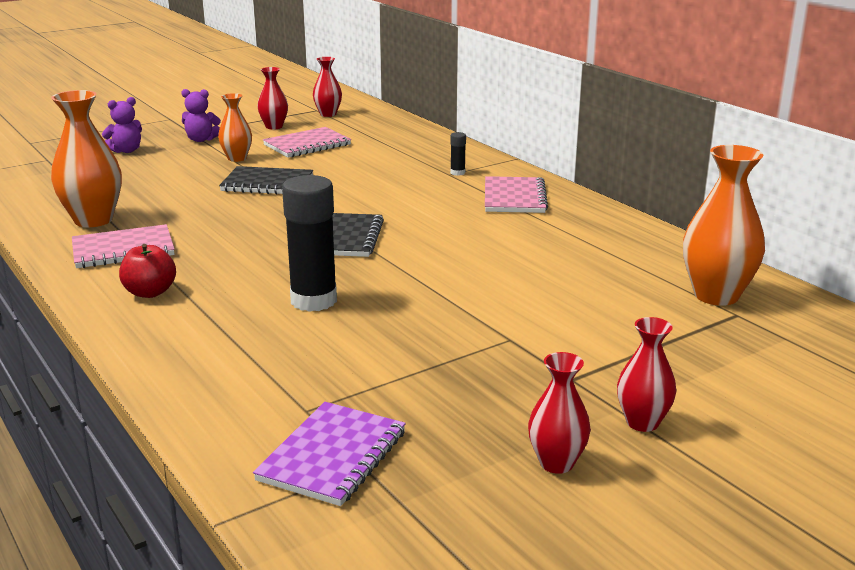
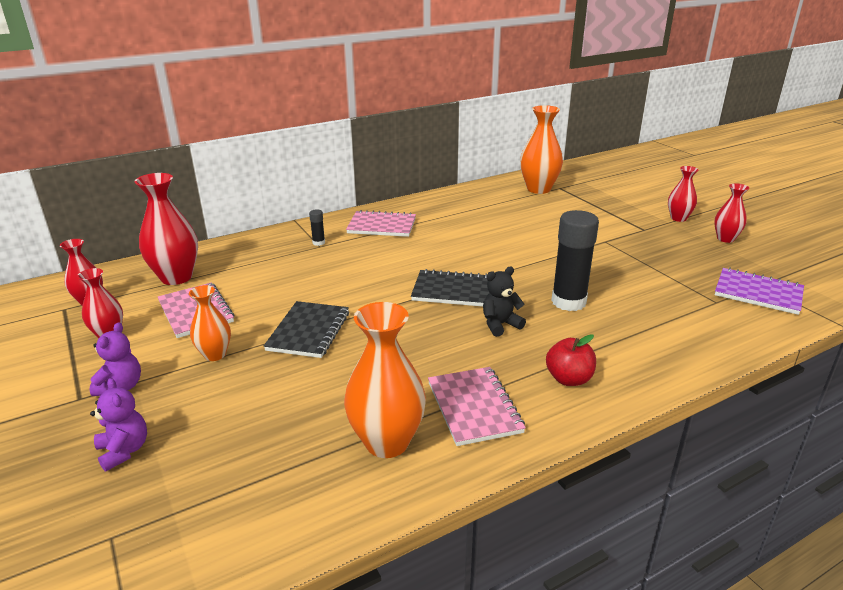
camera: 85 degrees left, 5 degrees up
(265, 261) = (500, 324): none -> black teddy bear
(371, 132) = (176, 277): none -> red vase

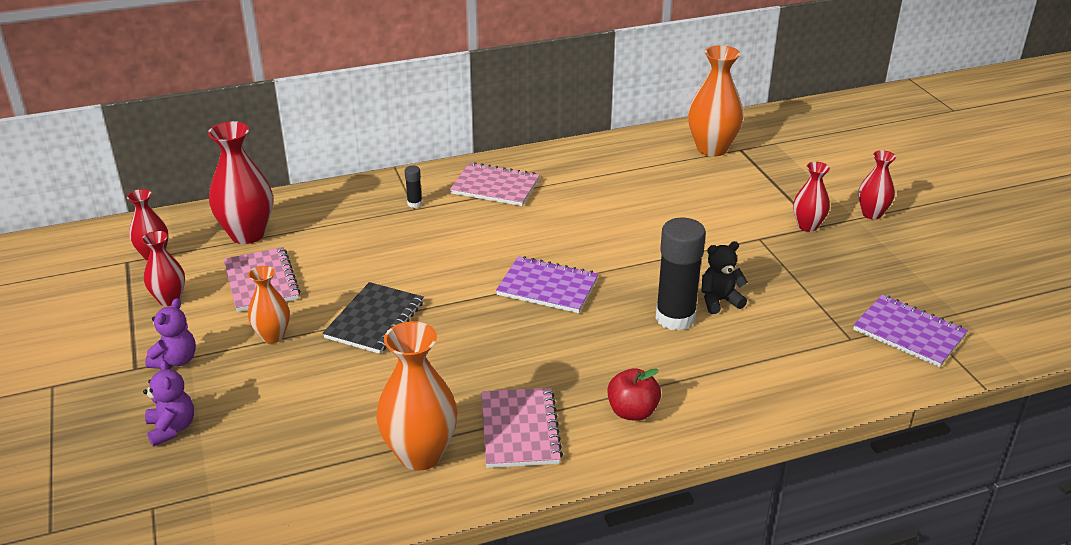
camera: 10 degrees right, 5 degrees up
(452, 291) = (547, 287): black notebook -> purple notebook
(500, 324) = (585, 337): black teddy bear -> black teddy bear (719, 301)
(725, 239) = (915, 251): red vase -> red vase (807, 226)

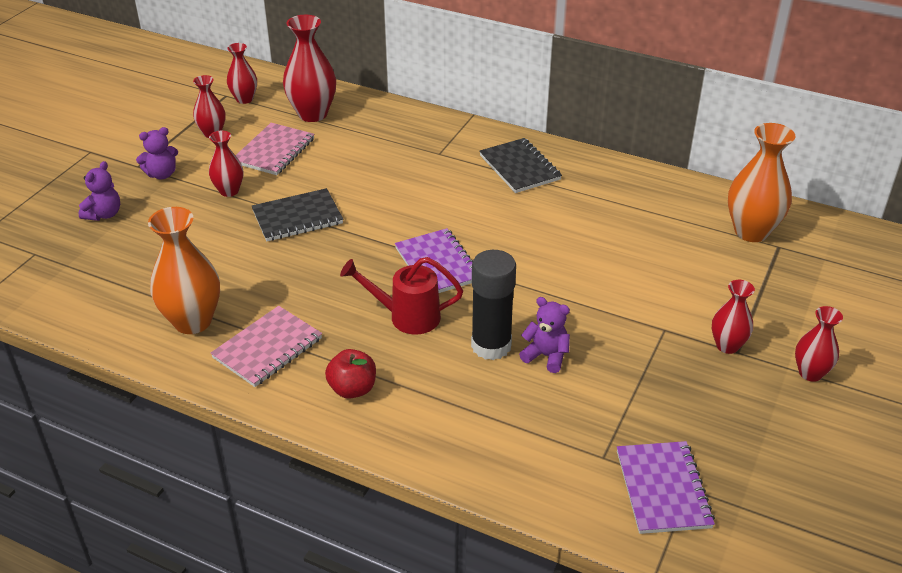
camera: 45 degrees right, 5 degrees up
(272, 336) = (229, 191): orange vase -> red vase
(414, 203) = (444, 149): black glue stick -> none
(495, 187) = (519, 168): pink notebook -> black notebook
(586, 337) = (407, 317): none -> red watering can
(719, 301) = (546, 356): black teddy bear -> purple teddy bear

